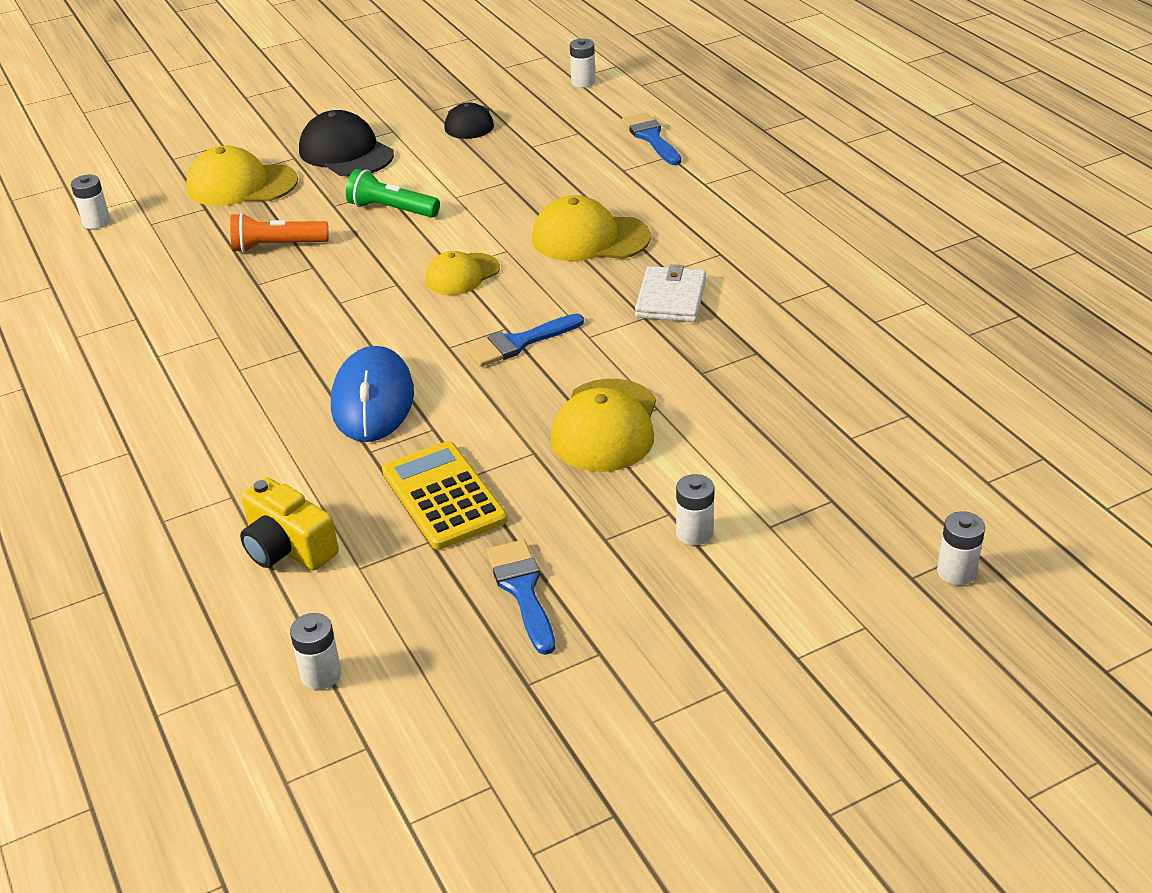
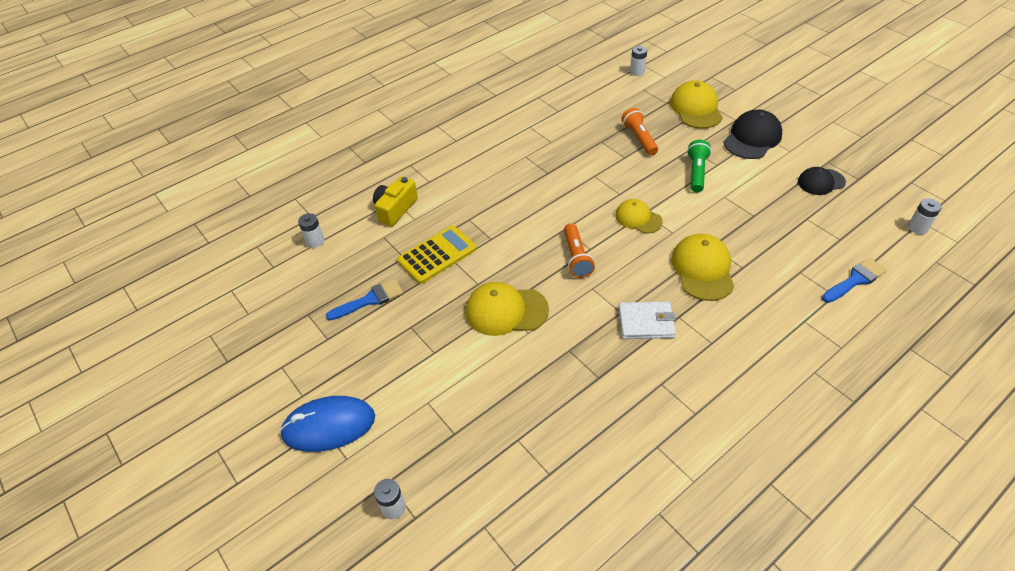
camera: 80 degrees right, 10 degrees up
(373, 400) = (510, 210): blue mouse -> blue mouse (329, 426)
(518, 343) = (576, 257): blue brush -> orange flashlight
(694, 533) = (418, 366): white battery -> none

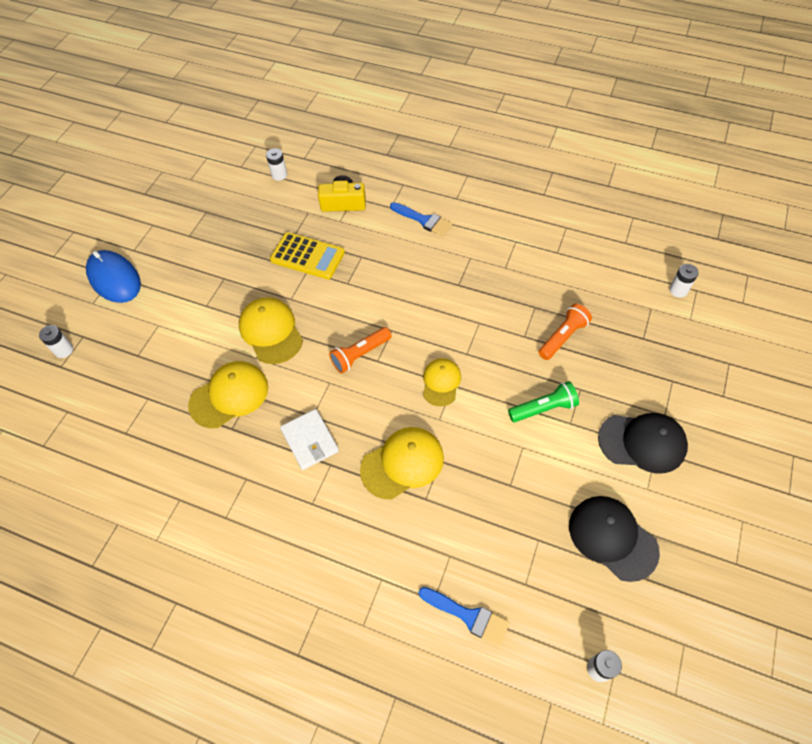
camera: 60 degrees right, 10 degrees up
(370, 300) = (238, 239): blue brush -> blue brush (424, 220)
(696, 108) = (655, 369): yellow cap -> yellow cap (229, 395)
(821, 182) = (612, 538): black cap -> black cap, size x1.55

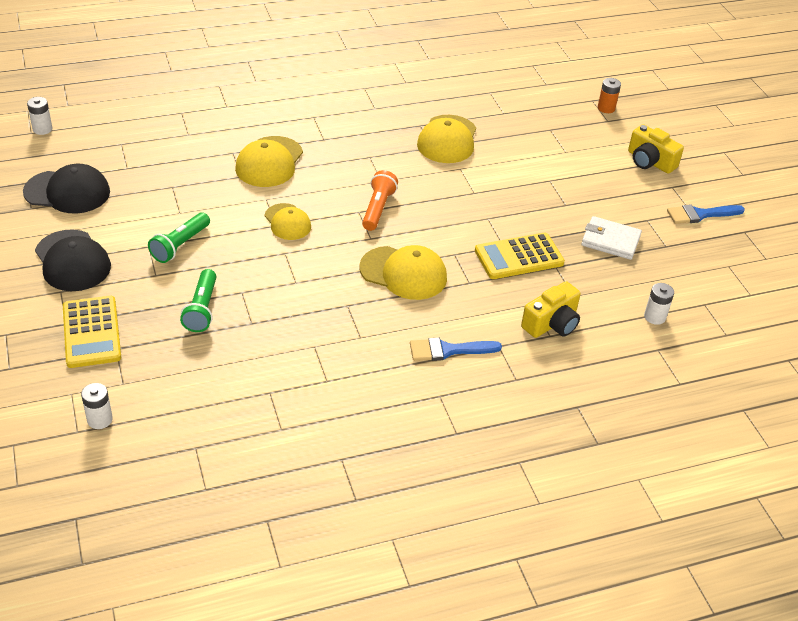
camera: 135 degrees right, 15 degrees down
(64, 350) = (606, 108): white battery -> orange battery
(114, 279) = (650, 161): blue mouse -> yellow camera
(271, 332) = (471, 189): yellow cap -> yellow cap (403, 273)
(310, 441) = (354, 143): white wallet -> white wallet (610, 240)
(468, 616) = (151, 115): blue brush -> blue brush (700, 214)
(563, 337) = (202, 309): orange flashlight -> green flashlight
(642, 442) = (72, 261): black cap -> black cap turned 90 degrees counterclockwise
(655, 361) = (91, 332): none -> yellow calculator

